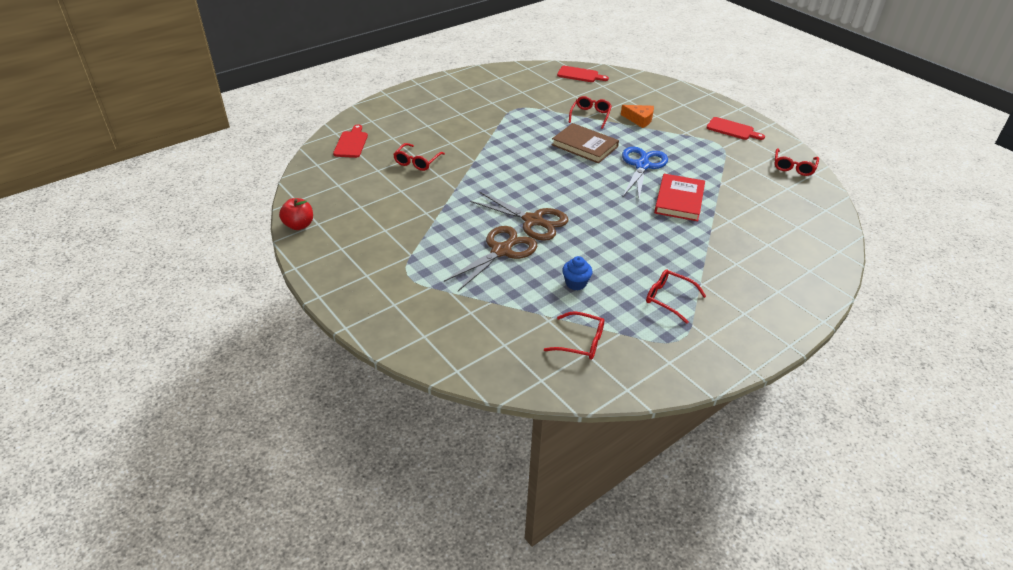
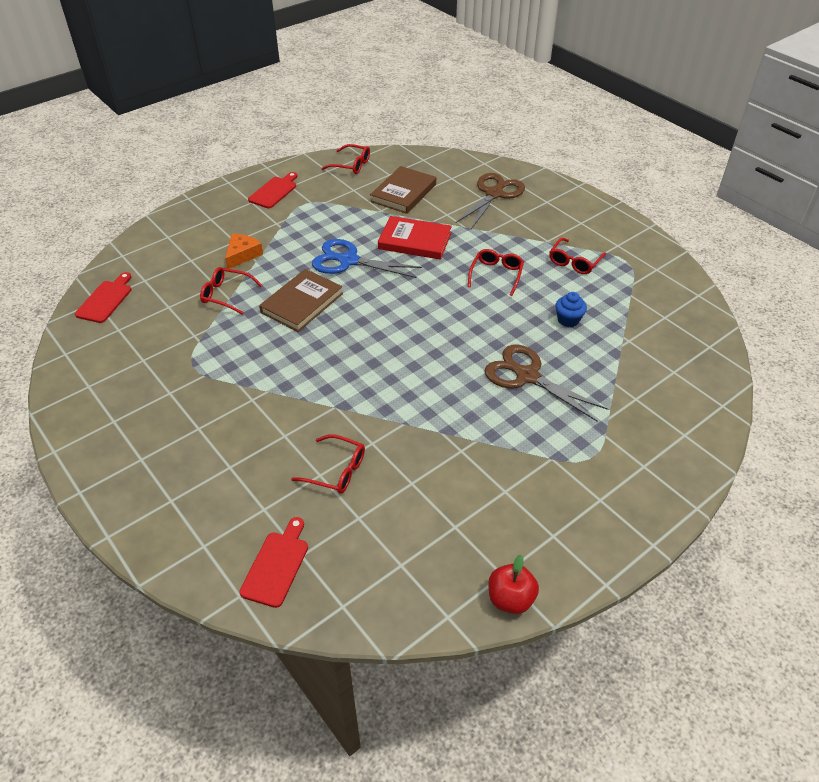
camera: 90 degrees left, 5 degrees up
(351, 143) = (277, 565): red cutting board -> red cutting board turned 105 degrees clockwise
(533, 221) = (466, 350): brown scissors -> brown scissors (494, 194)
(581, 342) = (651, 319): red glasses -> red glasses (496, 275)
(757, 196) = (403, 193): none -> brown book

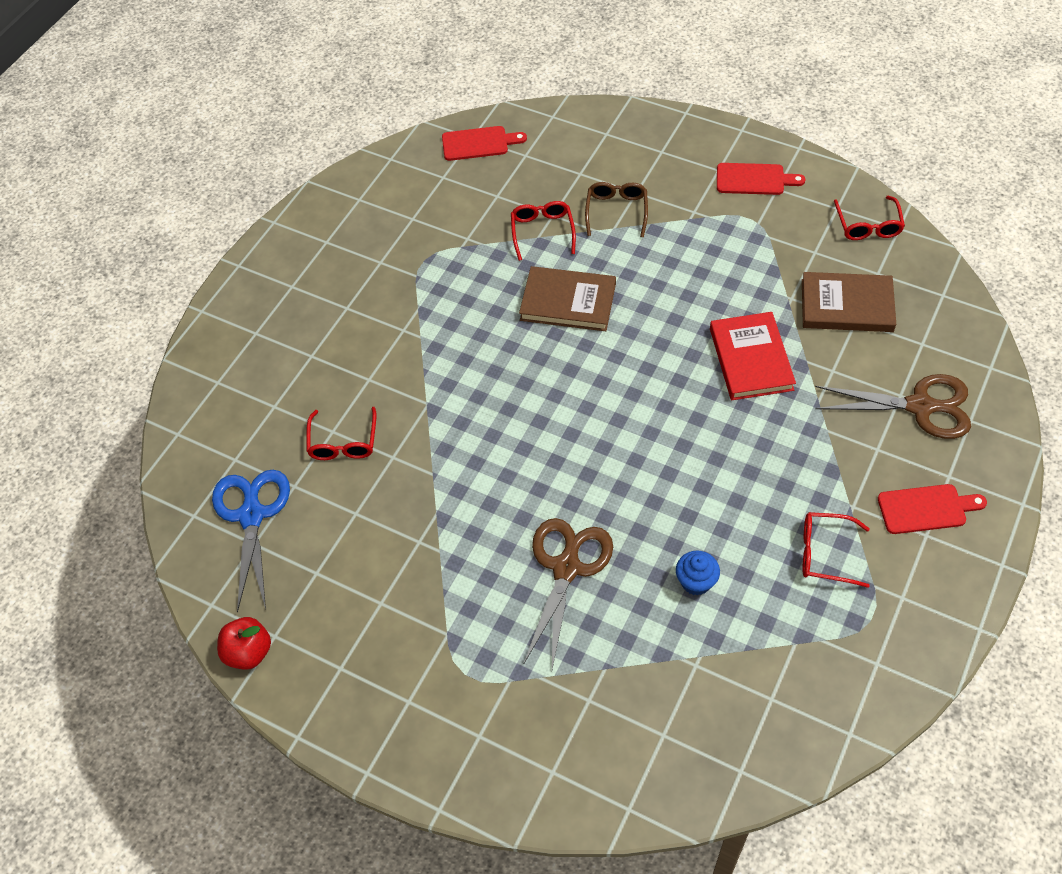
camera: 70 degrees right, 10 degrees up
(242, 255) = (616, 211): orange cheese -> brown glasses
(277, 565) = (217, 446): red cutting board -> red cutting board (926, 509)
(348, 261) = (668, 310): blue scissors -> blue scissors (251, 515)
(496, 275) = (738, 471): red glasses -> none

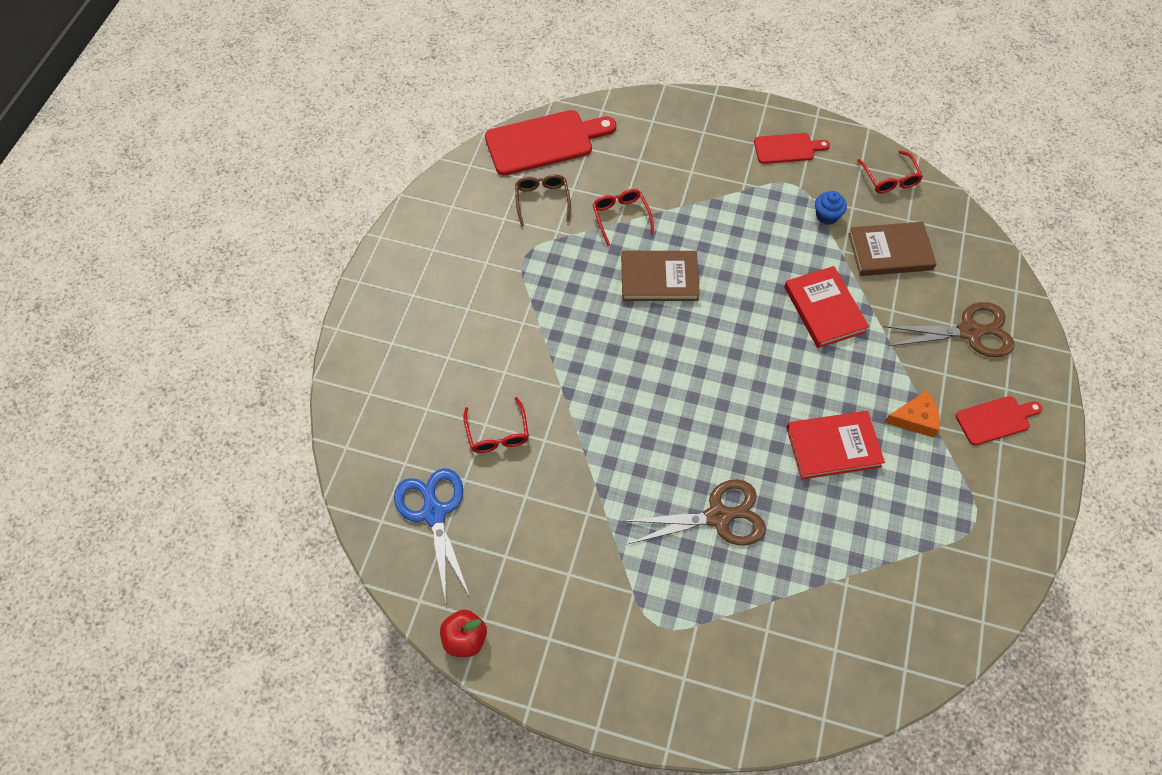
camera: 15 degrees left, 5 degrees up
(479, 143) = (544, 142): red cutting board -> red cutting board, size x1.76
(566, 567) = (719, 516): brown scissors -> brown scissors turned 75 degrees clockwise
(616, 211) = (679, 190): brown glasses -> brown glasses (542, 200)
(696, 581) = (828, 512): blue cupcake -> blue cupcake (826, 216)
(721, 511) = (833, 447): none -> red book
(825, 553) = (925, 471): red glasses -> none
(827, 494) = (915, 419): none -> orange cheese

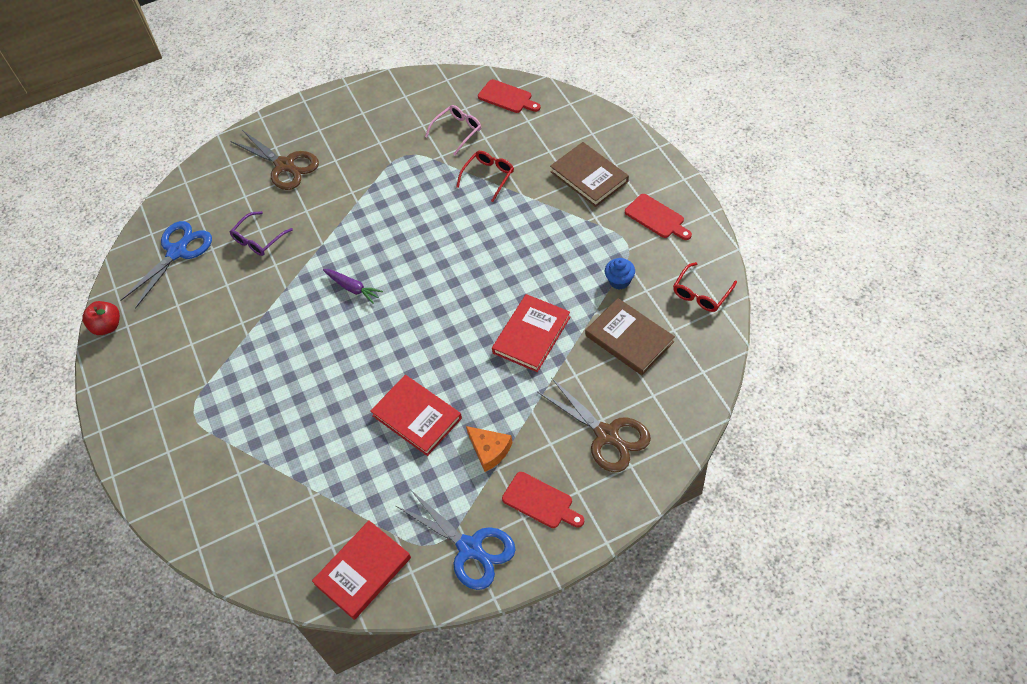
camera: 55 degrees right, 5 degrees down
(497, 434) = (258, 240): red glasses -> purple glasses
(542, 200) = (458, 131): brown glasses -> pink glasses
(544, 142) = (507, 97): red cutting board -> red cutting board, size x0.57
(641, 398) = (353, 288): none -> purple carrot
(659, 278) = (459, 230): brown book -> brown book (589, 176)
(719, 516) = (301, 390): brown scissors -> brown scissors (285, 166)
(960, 595) = (363, 571): none -> red book
(1001, 499) = (470, 548): none -> blue scissors

